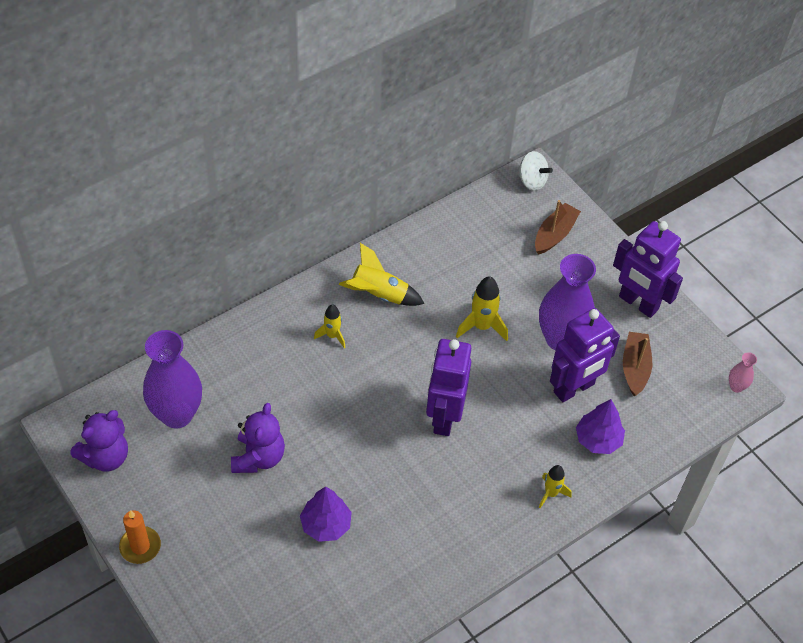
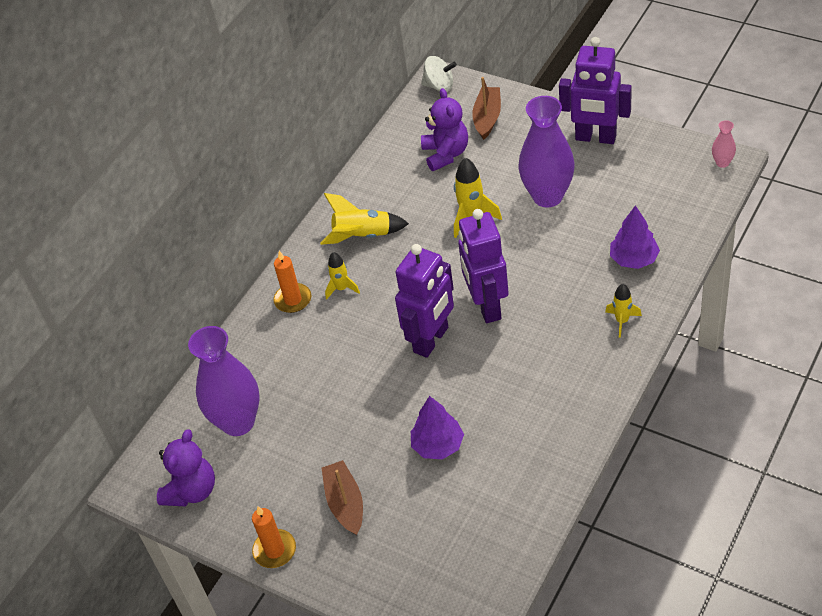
camera: 15 degrees left, 5 degrees down
(258, 457) = (338, 420): purple teddy bear -> purple teddy bear (446, 154)
(286, 325) = (293, 300): none -> orange candle
(574, 388) = (586, 229): purple robot -> purple robot (431, 340)
(635, 368) = (627, 188): brown boat -> brown boat (345, 503)

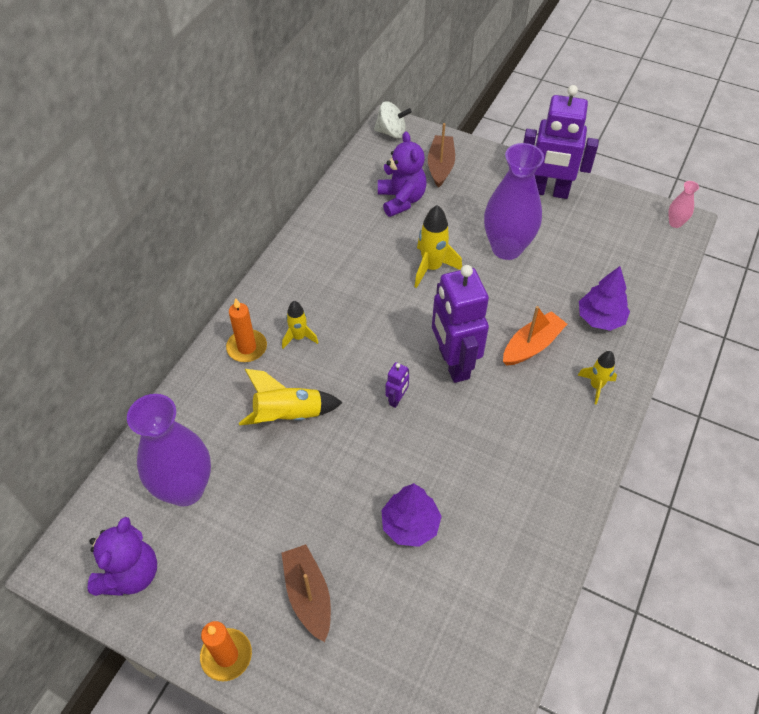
camera: 10 degrees left, 5 degrees up
(362, 236) = (320, 281): yellow rocket -> yellow rocket (288, 415)
(431, 340) = (397, 399): purple robot -> purple robot, size x0.42
(564, 287) = (532, 345): none -> orange boat

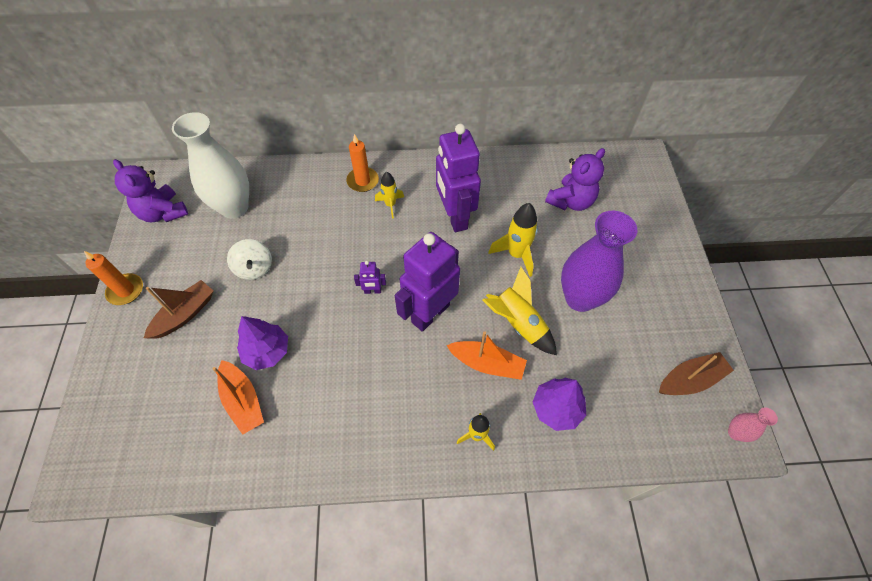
camera: 60 degrees right, 5 degrees up
(130, 574) = (163, 213): purple teddy bear -> purple teddy bear turned 60 degrees clockwise
(185, 489) = (234, 207): purple vase -> white vase
(288, 415) = (320, 232): yellow rocket -> yellow rocket (518, 323)
(391, 132) = (638, 161): white spinning top -> white spinning top (254, 268)
(440, 166) = (631, 210): brown boat -> brown boat (690, 379)
(456, 569) = (243, 401): none -> orange boat
(548, 191) = (675, 302): purple robot -> purple robot (455, 217)

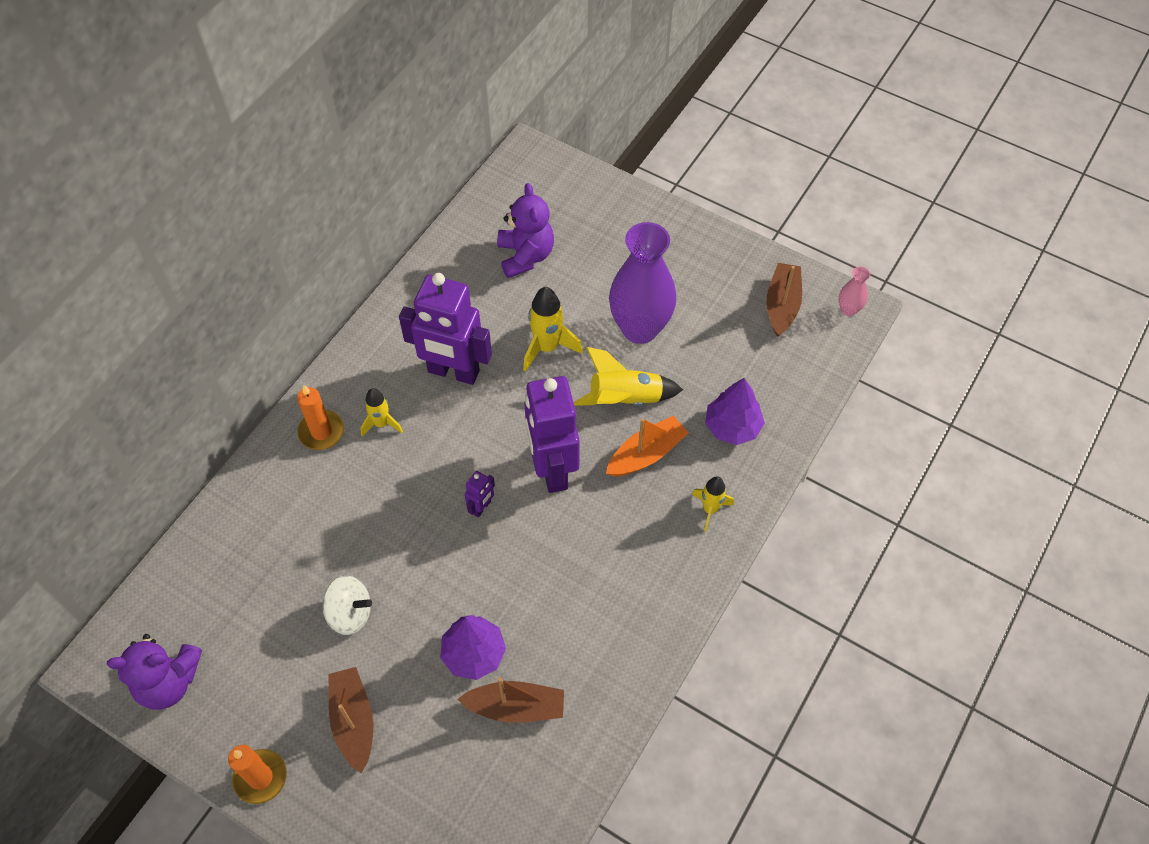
camera: 55 degrees left, 0 degrees up
(234, 207) = (236, 593): white vase -> none
(243, 401) = (515, 707): orange boat -> brown boat

